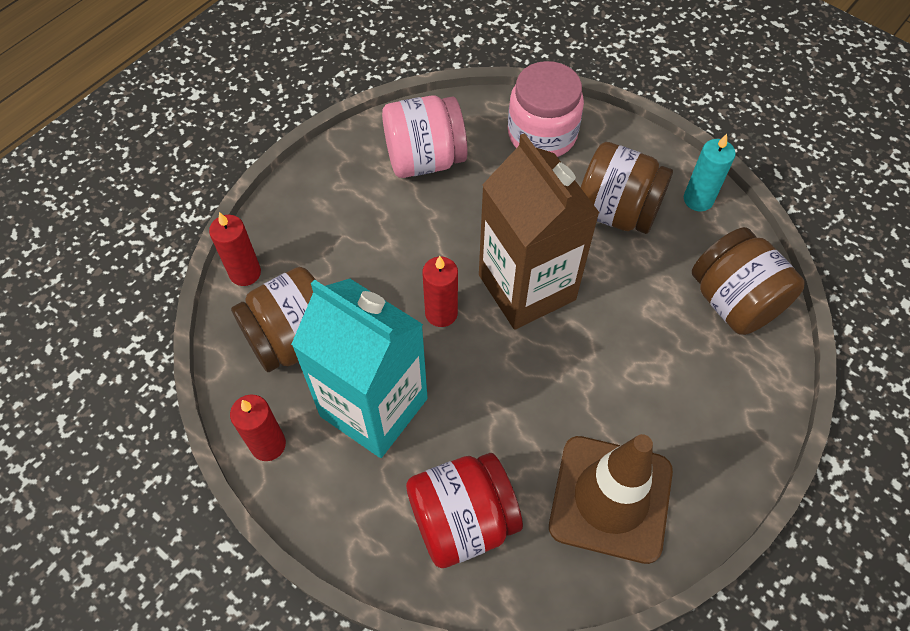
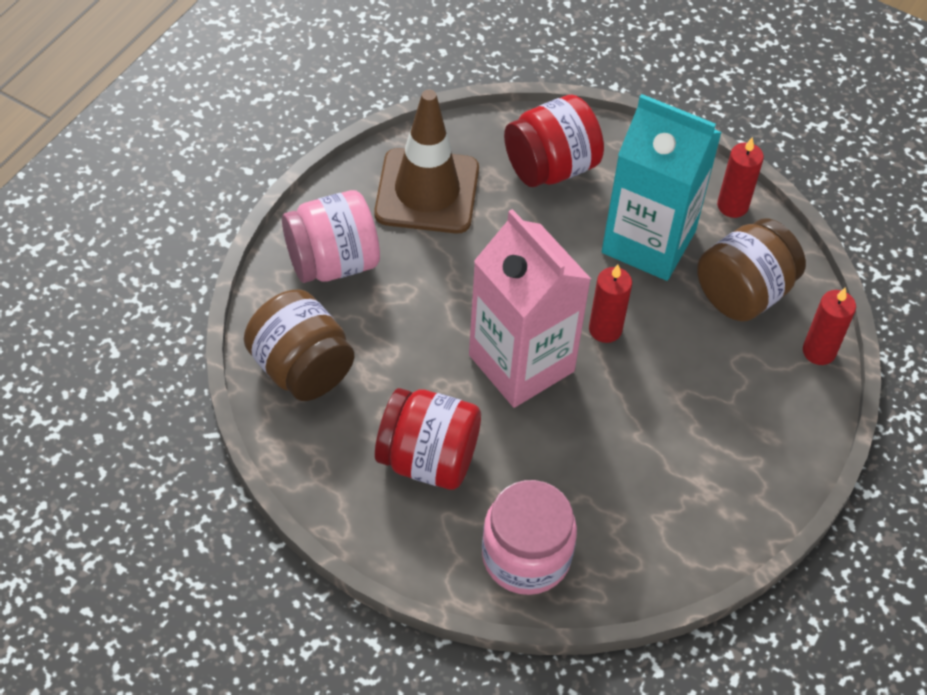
camera: 170 degrees right, 5 degrees down
(425, 159) = (664, 505): pink jar -> pink jar (332, 262)
(527, 287) = (521, 363): brown carton -> pink carton
(617, 211) = (428, 459): brown jar -> red jar
(698, 199) = (332, 483): turquoise candle -> none

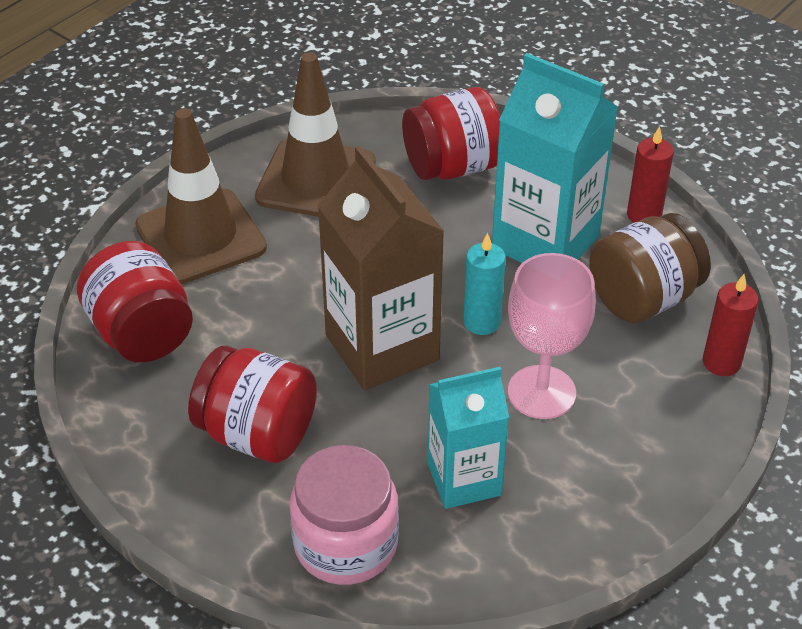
camera: 10 degrees right, 10 degrees down
(302, 368) = (142, 333): brown jar -> red jar
(332, 262) = (201, 237): pink jar -> brown traffic cone
(521, 363) = (382, 347): pink carton -> brown carton
(605, 329) = (481, 322): red candle -> turquoise candle
(615, 485) = (464, 479): none -> turquoise carton
(668, 395) = (541, 392): none -> pink goblet

